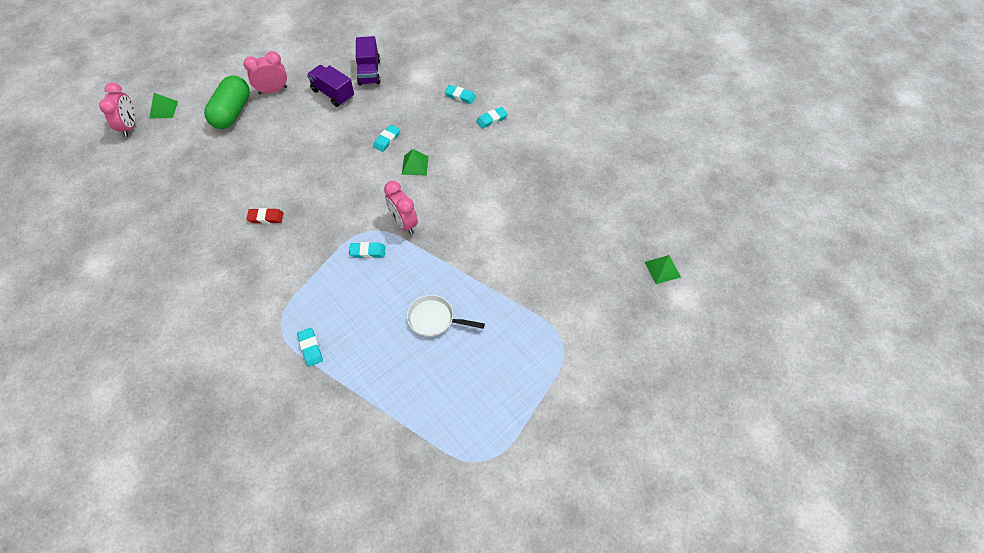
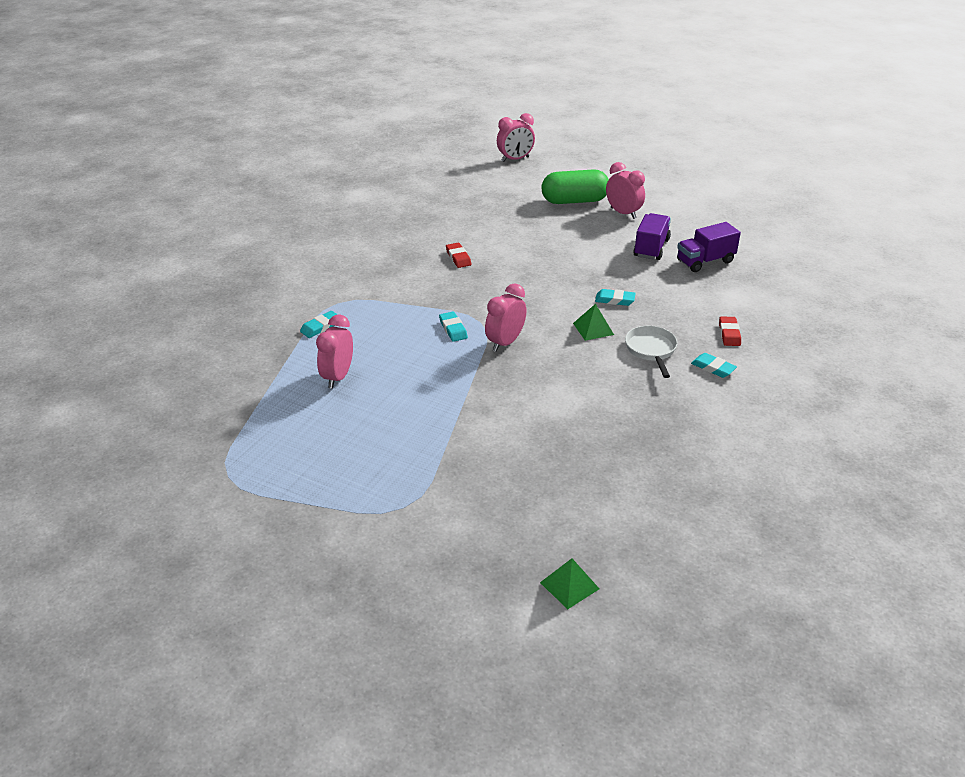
camera: 70 degrees right, 20 degrees down
(163, 109) = (548, 167): green pyramid -> none
(390, 351) = (338, 377): none -> pink clock
(434, 319) = (390, 397): white pan -> white pan (651, 350)
(460, 96) = (729, 334): turquoise eraser -> red eraser

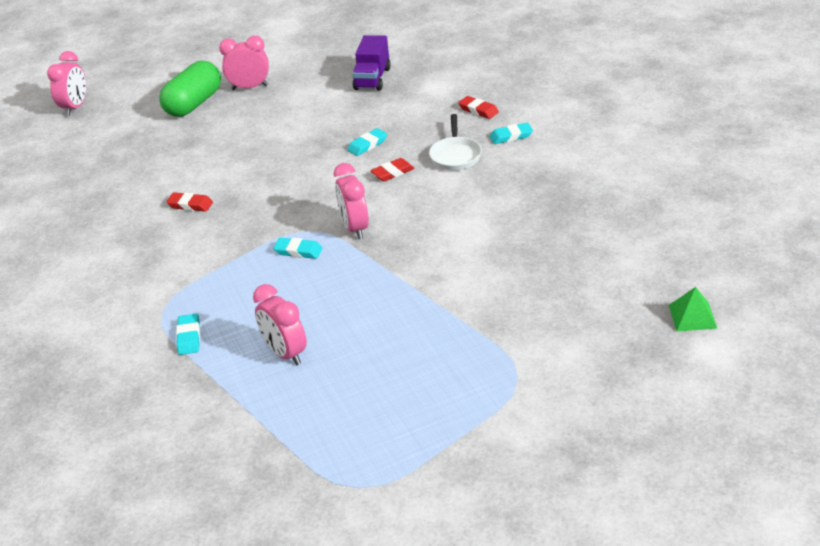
camera: 50 degrees left, 0 degrees up
(593, 329) = (393, 172): green pyramid -> red eraser
(651, 248) = (319, 96): purple truck -> none
(651, 350) = (455, 155): white pan -> white pan turned 120 degrees counterclockwise

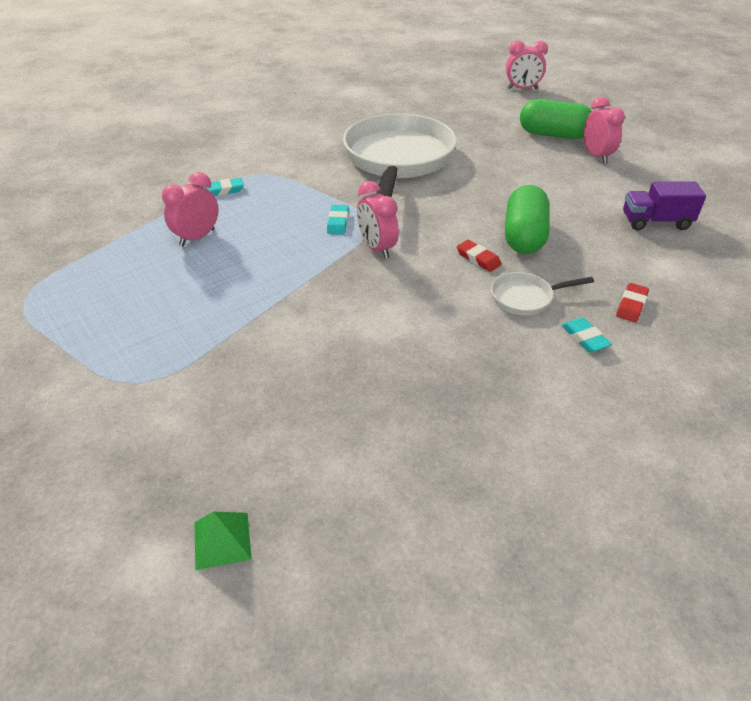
camera: 75 degrees right, 5 degrees up
(190, 205) = (398, 160): red eraser -> white pan
(355, 228) = (377, 248): pink clock -> pink clock turned 90 degrees counterclockwise
(367, 145) = (524, 236): turquoise eraser -> green capsule

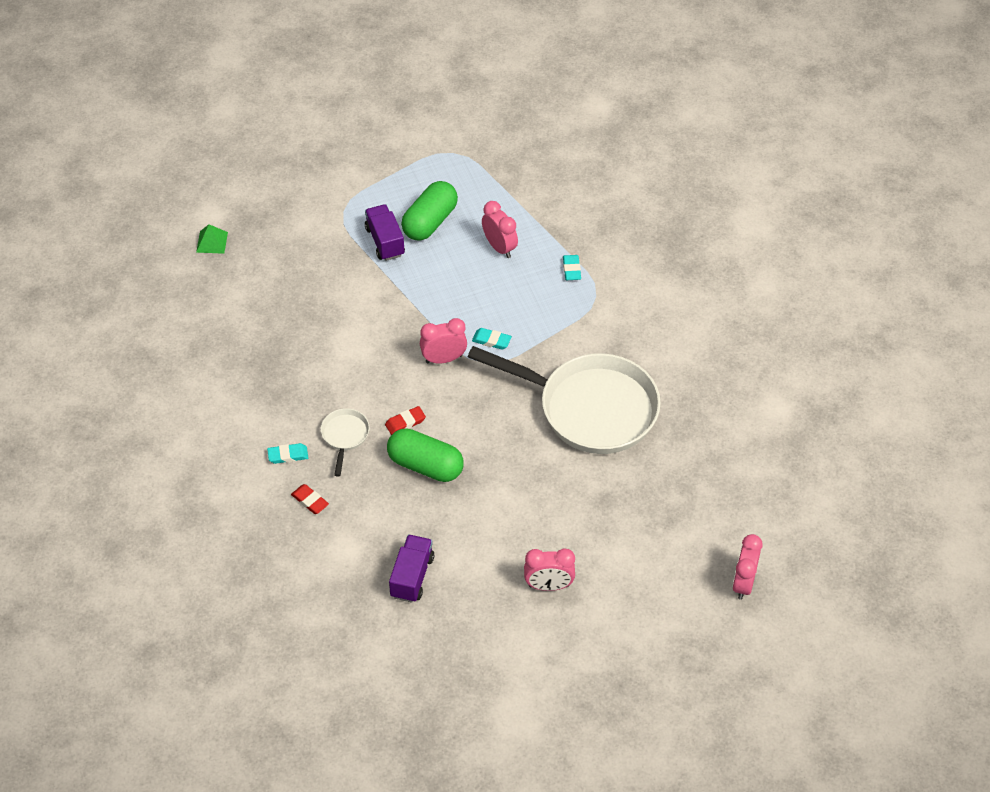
camera: 105 degrees right, 10 degrees up
(197, 328) = (385, 241): none -> purple truck
(553, 135) = (608, 565): green capsule -> green capsule (430, 222)

